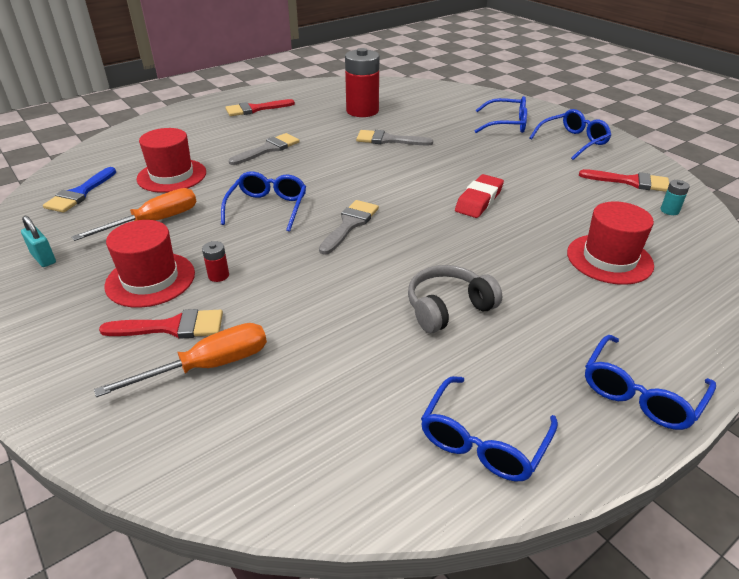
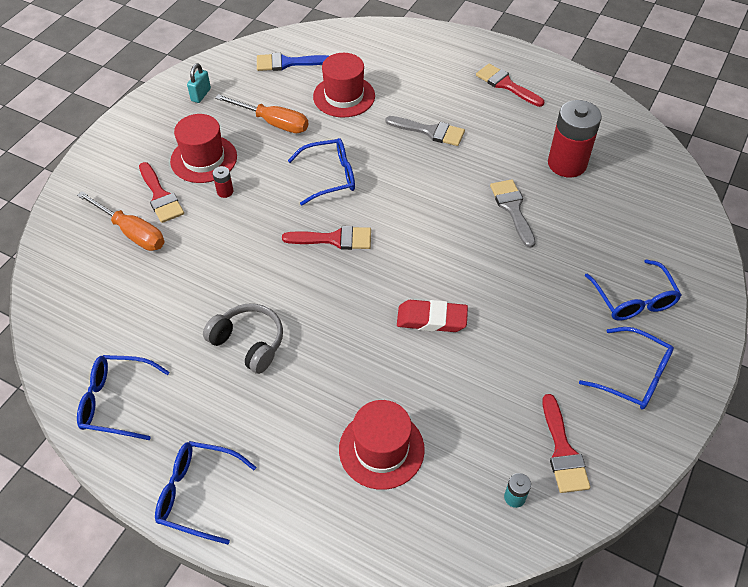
camera: 65 degrees right, 15 degrees up
(350, 224) = (334, 239): grey brush -> red brush

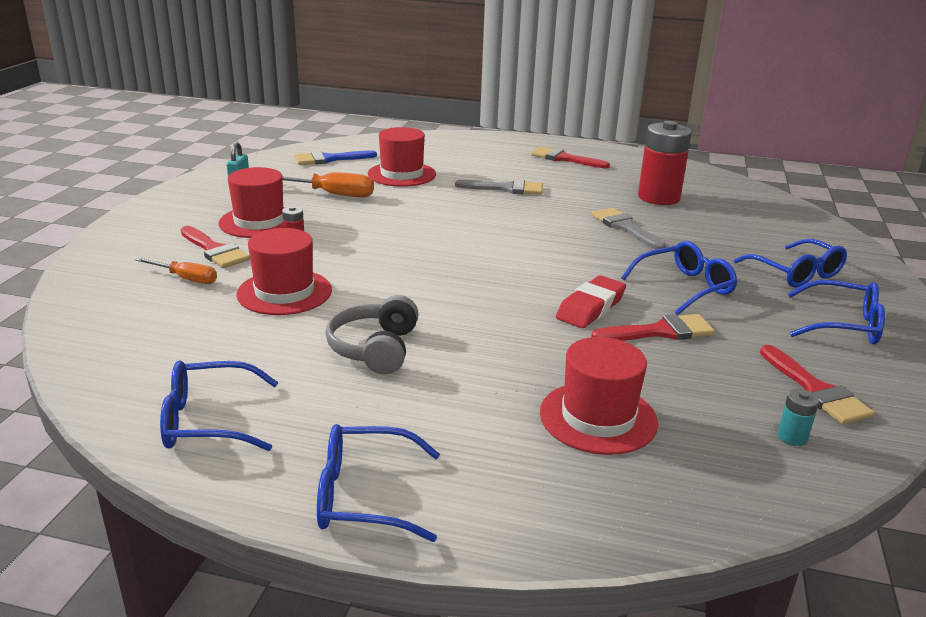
camera: 15 degrees left, 25 degrees down
(132, 232) = (185, 278): orange screwdriver -> orange screwdriver, size x0.65
(200, 261) = (284, 292): none -> red hat
(248, 343) = (375, 349): grey headphones -> grey headphones turned 105 degrees counterclockwise
(329, 177) = (413, 223): blue glasses -> blue glasses (684, 287)
(334, 239) = (442, 262): red brush -> red brush (660, 331)
(431, 319) = (590, 308): red eraser -> red eraser turned 45 degrees counterclockwise

